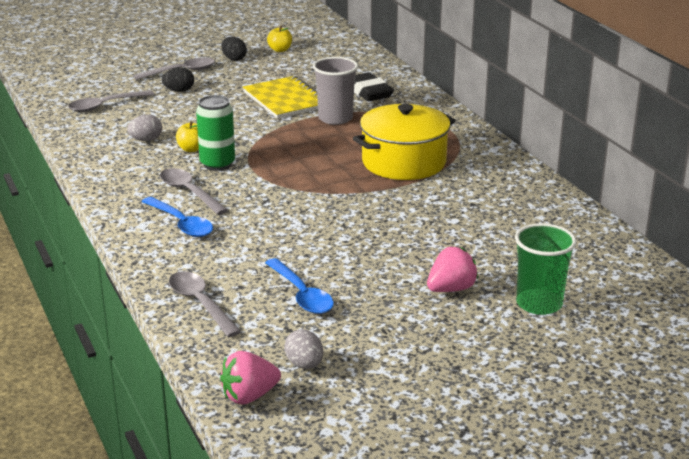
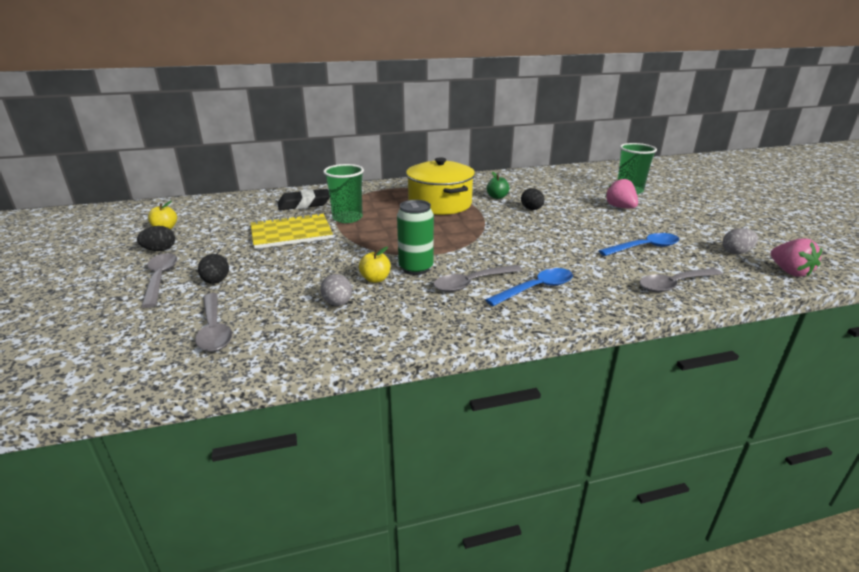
camera: 80 degrees left, 0 degrees up
(335, 118) = (347, 218): grey cup -> green cup
(411, 221) = (531, 209): none -> black egg
(449, 197) = (497, 197): none -> green apple

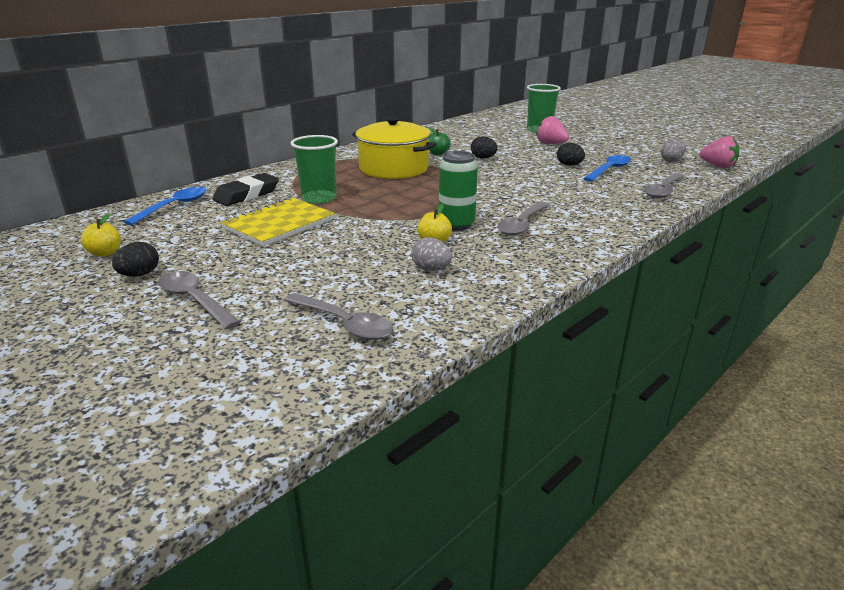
camera: 30 degrees left, 0 degrees up
(216, 281) = (270, 285): black egg -> black egg (569, 165)
(536, 289) = (576, 216): blue spoon -> blue spoon (174, 207)

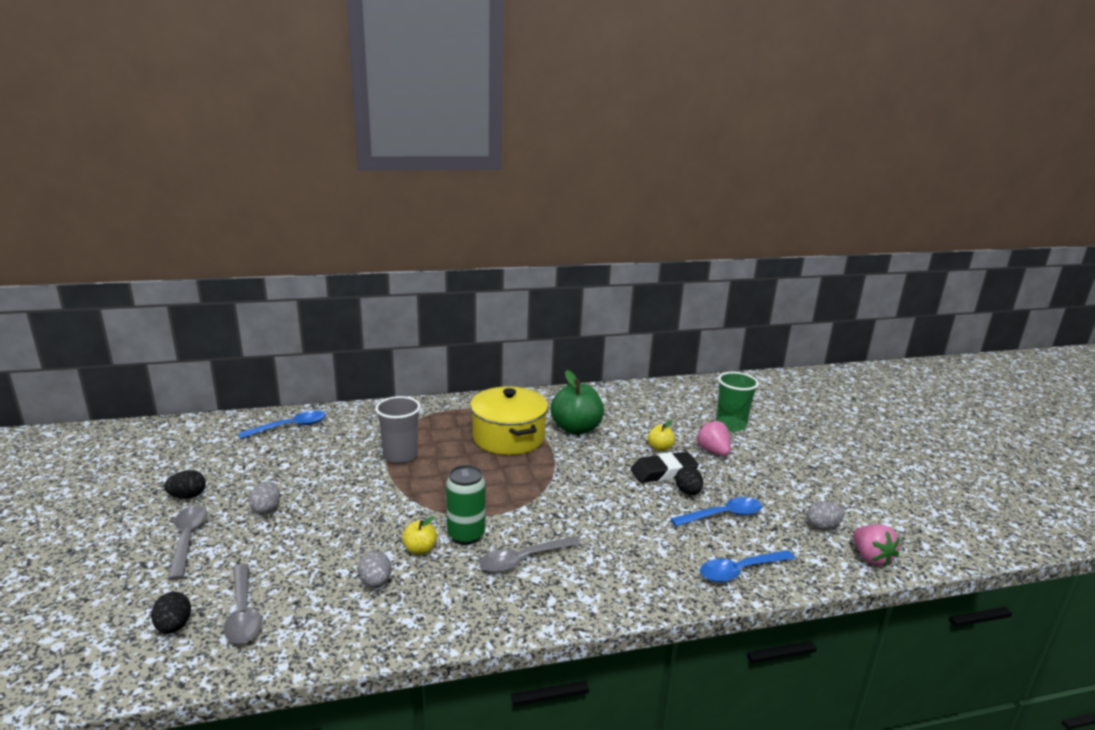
camera: 30 degrees right, 5 degrees down
(105, 253) = (194, 463): yellow apple -> yellow apple (660, 448)
(246, 259) = (266, 509): none -> grey egg
(247, 195) = (353, 431): black eraser -> black eraser (663, 472)
(279, 224) = (335, 476): yellow notebook -> none
(319, 198) = (400, 455): green cup -> grey cup
(438, 153) = (576, 429): green apple -> green apple, size x2.03
(483, 158) = (611, 450): black egg -> black egg (174, 626)
(663, 190) = (740, 571): grey spoon -> blue spoon

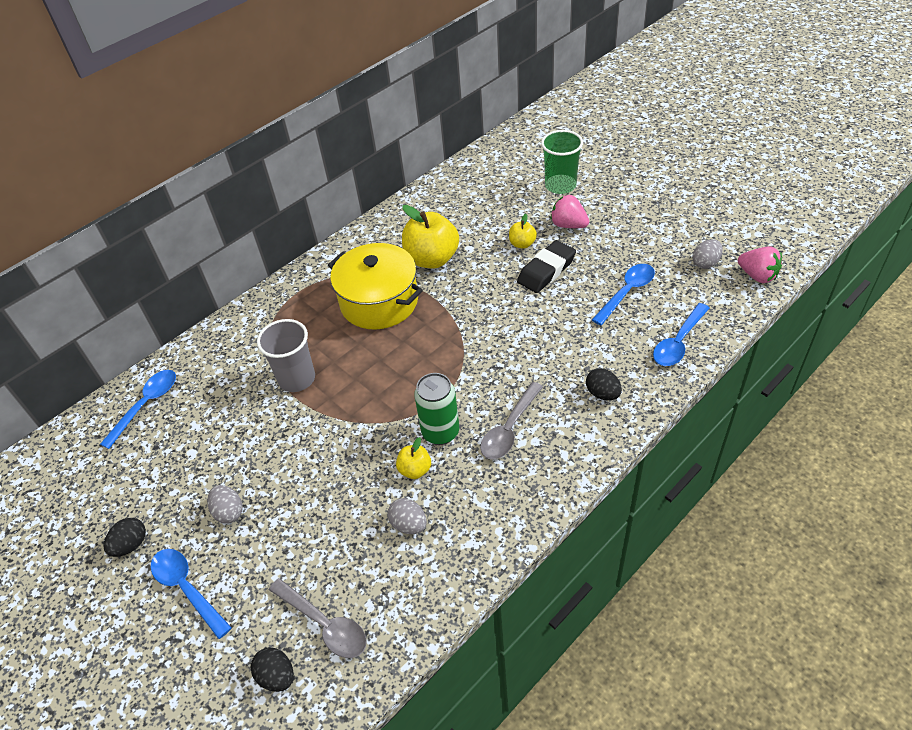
camera: 25 degrees left, 25 degrees up
(188, 539) = (187, 589): grey spoon -> blue spoon
(576, 429) = (432, 259): green apple -> yellow apple
(688, 492) = (582, 282): black egg -> black egg (602, 394)

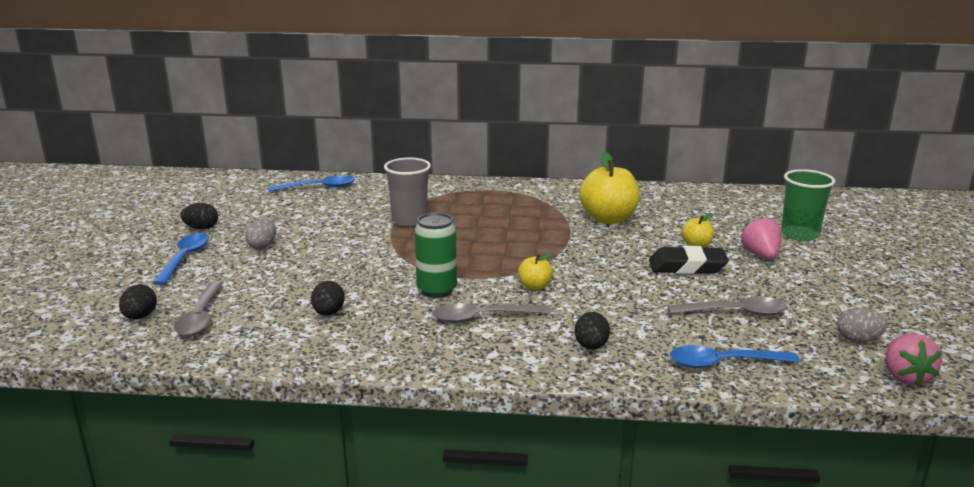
camera: 45 degrees right, 25 degrees down
(379, 302) = (529, 218): yellow pot -> none
(409, 524) = (328, 313): grey egg -> black egg
(415, 470) = (385, 295): yellow apple -> yellow apple (535, 286)
(626, 293) = (734, 313): blue spoon -> grey spoon

